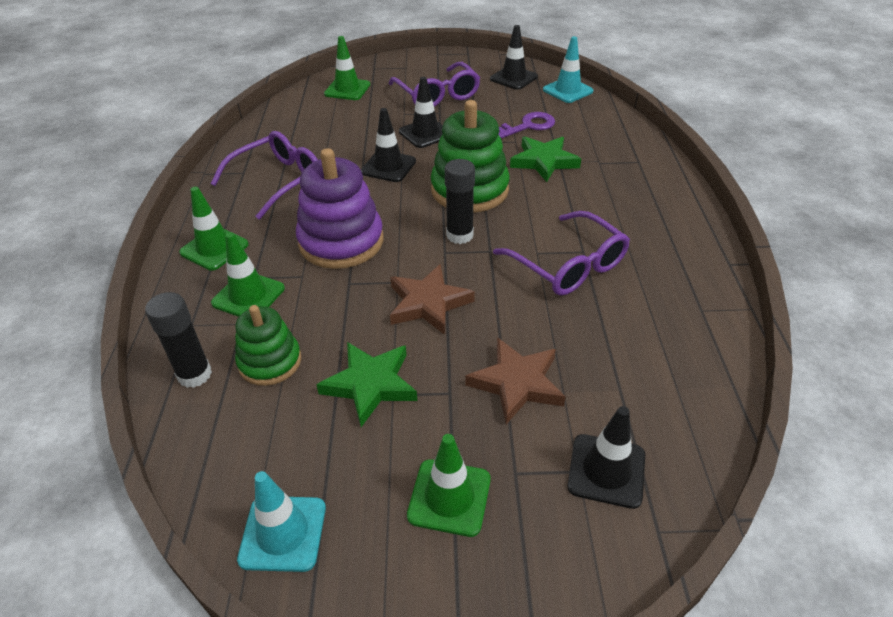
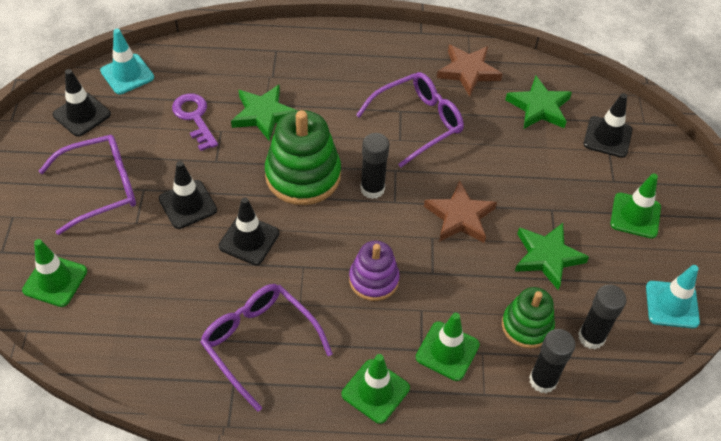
camera: 90 degrees left, 10 degrees up
(244, 426) = (591, 337): none -> black glue stick
(341, 241) = (373, 280): purple stacking toy -> purple stacking toy, size x0.61
(517, 383) = (541, 171): brown star -> brown star (468, 72)
(639, 384) = (539, 107): none -> green star

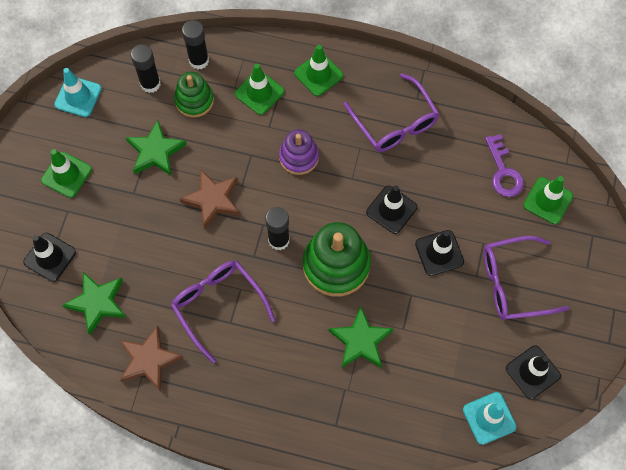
camera: 165 degrees left, 15 degrees up
(194, 118) = (426, 348): purple key -> purple key (503, 171)
(418, 122) = (218, 305): purple glasses -> purple glasses turned 75 degrees clockwise

